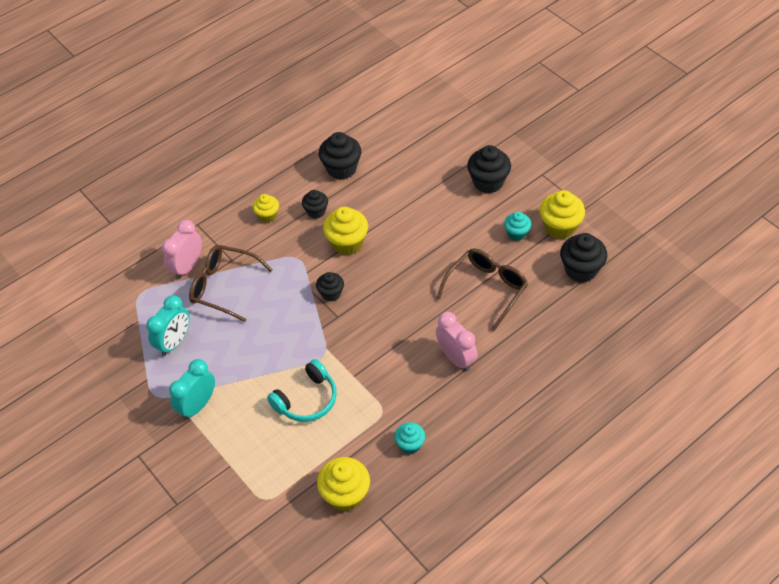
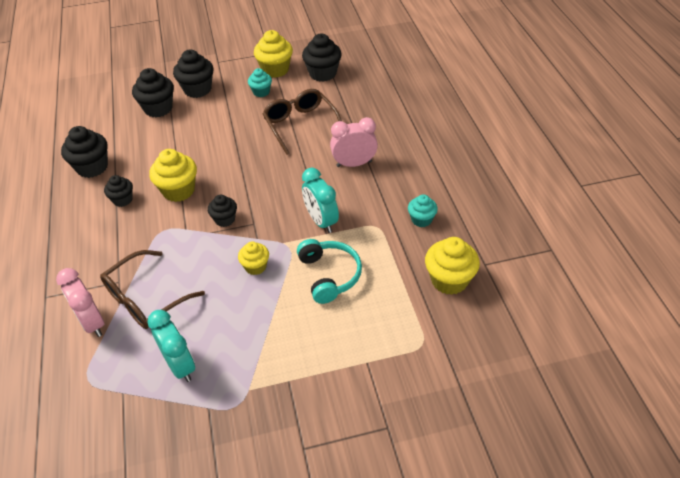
camera: 65 degrees left, 5 degrees down
(197, 405) = (276, 368): turquoise clock -> turquoise clock (321, 221)
(267, 215) = (92, 236): yellow cupcake -> yellow cupcake (255, 266)
(442, 169) = (158, 108): none -> black cupcake

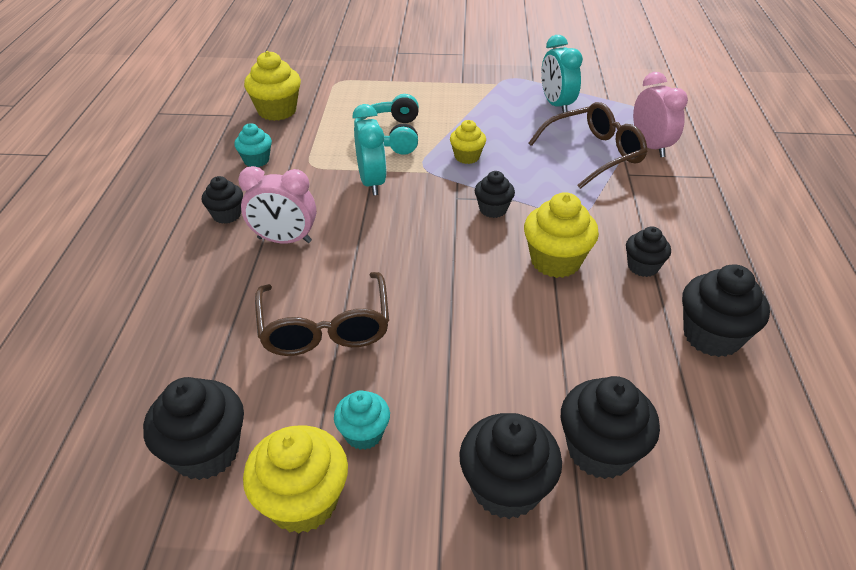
camera: 165 degrees left, 5 degrees down
(404, 171) = (227, 215): none -> black cupcake

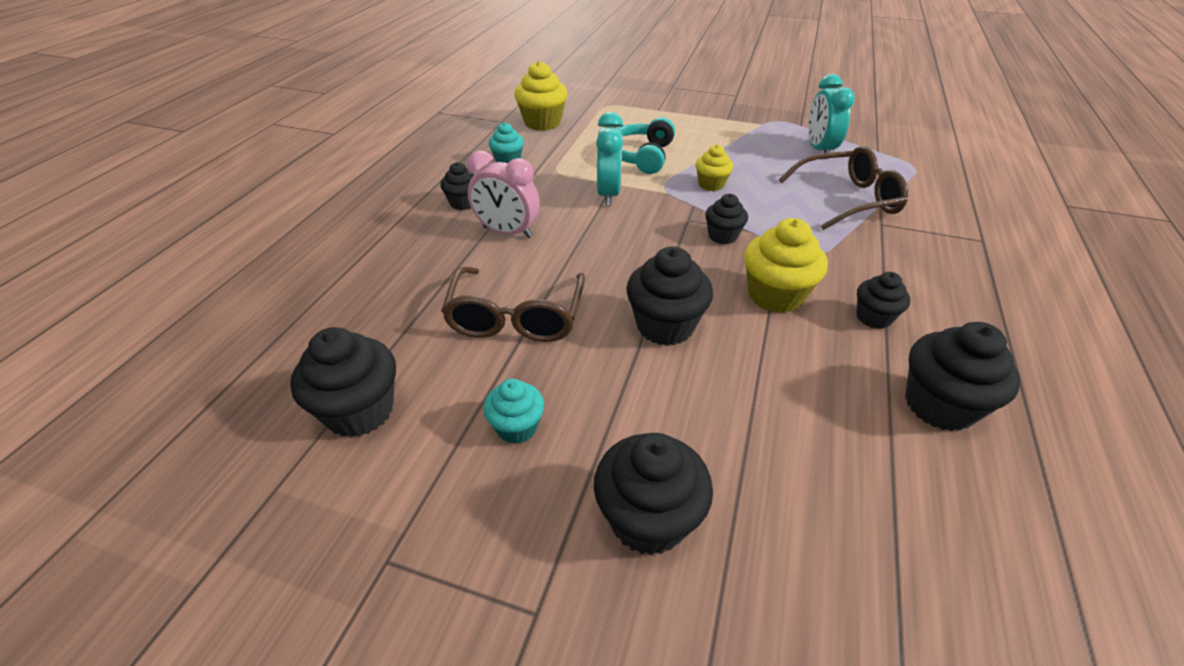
camera: 15 degrees right, 0 degrees up
(303, 501) = (431, 481): yellow cupcake -> none
(600, 450) = (769, 503): black cupcake -> black cupcake (665, 326)
(650, 146) = (914, 200): pink clock -> none

